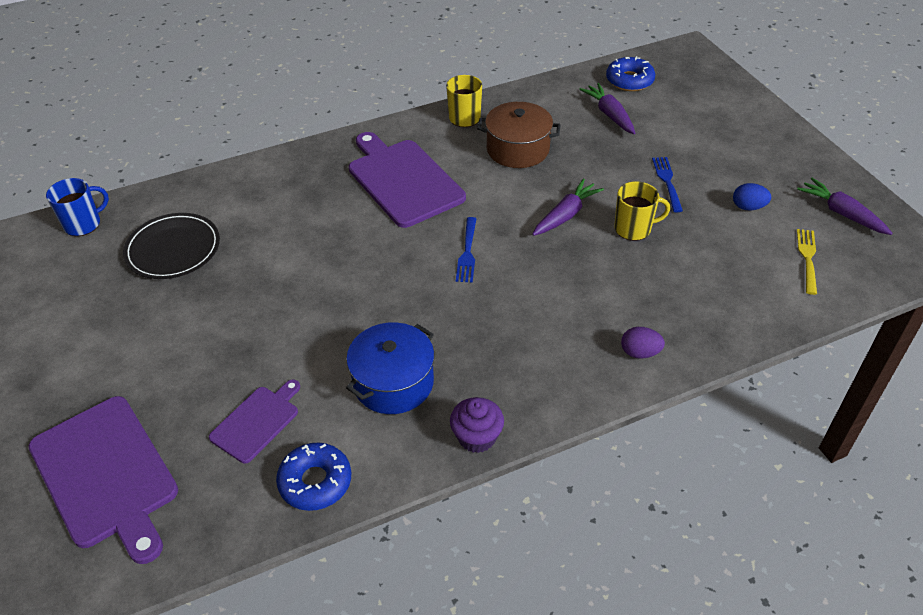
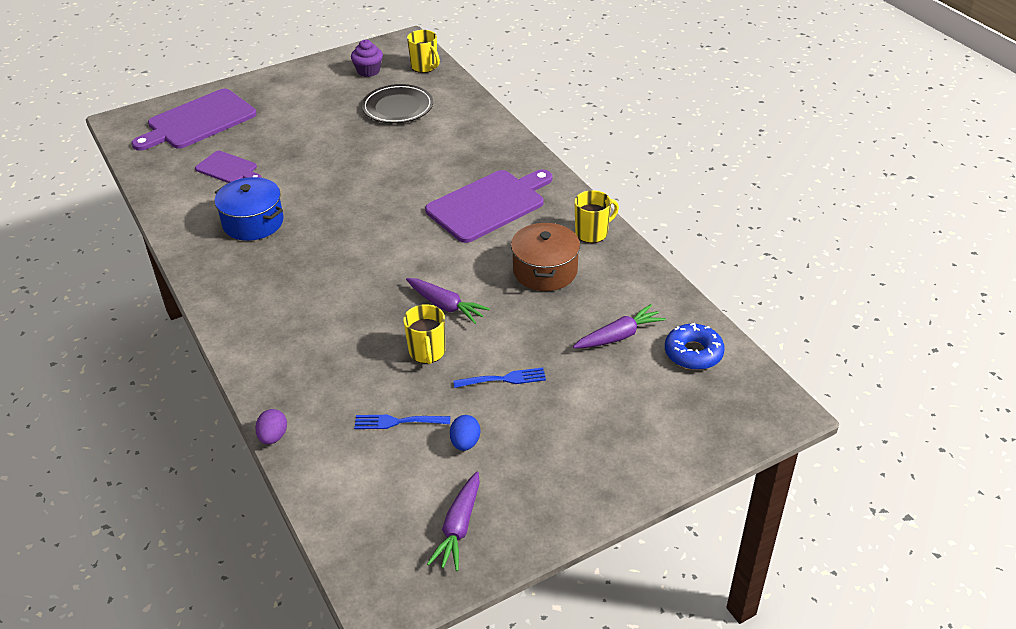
camera: 85 degrees right, 5 degrees down
(83, 224) = (424, 67): blue mug -> yellow mug
(315, 482) = (174, 199): blue donut -> none
(467, 253) = (393, 248): blue fork -> blue fork (398, 422)
(476, 437) = (195, 266): purple cupcake -> purple cupcake (368, 71)
(640, 352) = (266, 353): purple egg -> purple egg (273, 437)
(807, 258) = (383, 485): yellow fork -> none
(842, 213) = (459, 527): purple carrot -> purple carrot turned 150 degrees clockwise

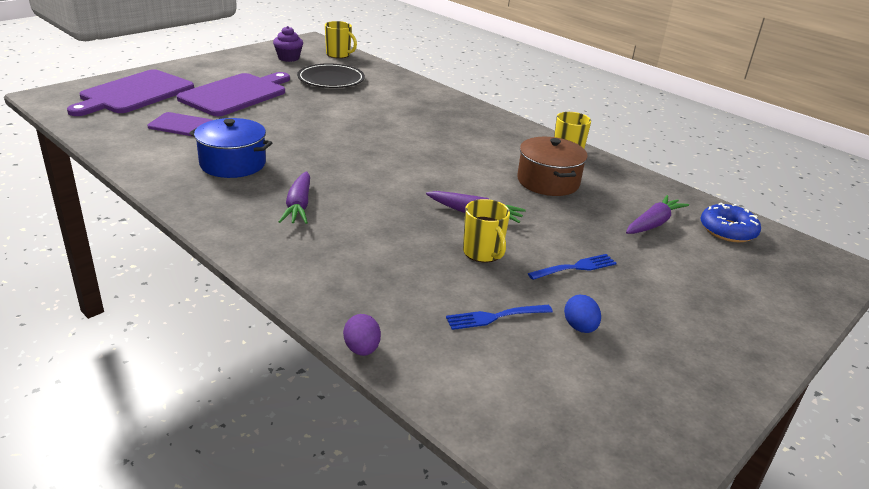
camera: 20 degrees left, 10 degrees down
(459, 527) = (634, 411): purple carrot -> purple carrot (298, 206)
(488, 204) = (461, 139): purple cutting board -> purple cutting board (236, 94)

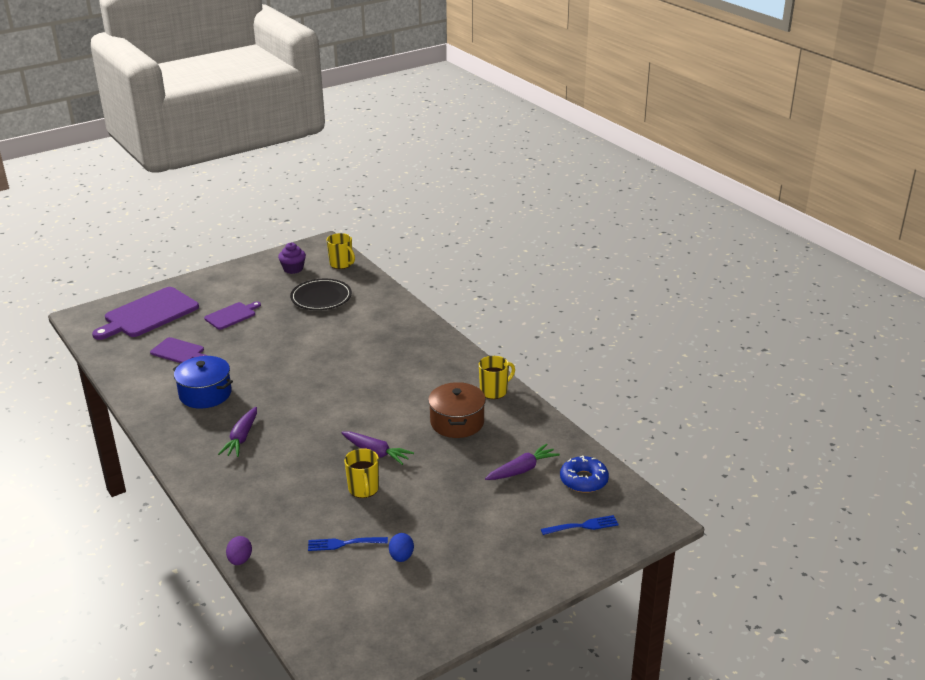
camera: 15 degrees right, 0 degrees up
(236, 94) = (232, 315): purple cutting board -> purple cutting board, size x0.54
(575, 267) = (429, 507): blue fork -> blue fork (583, 526)

